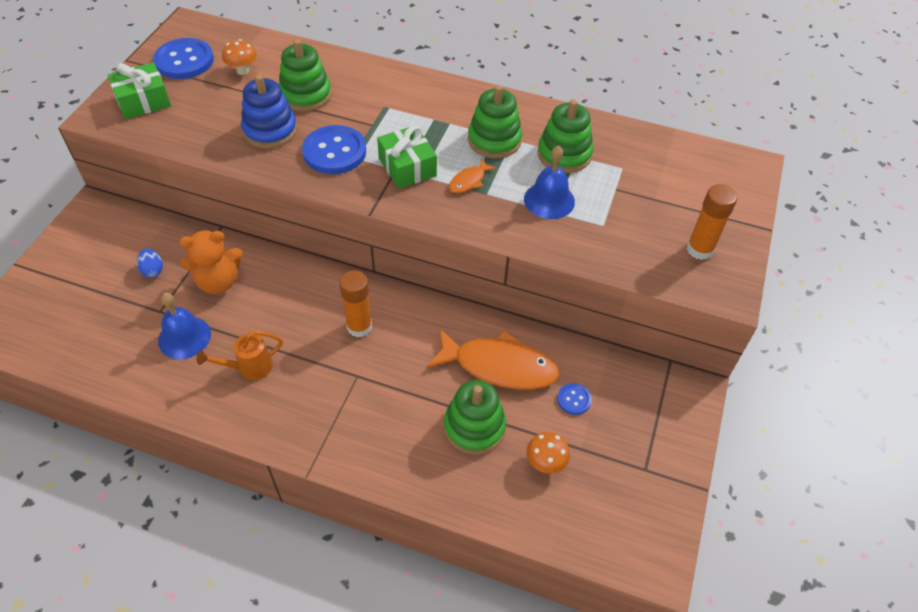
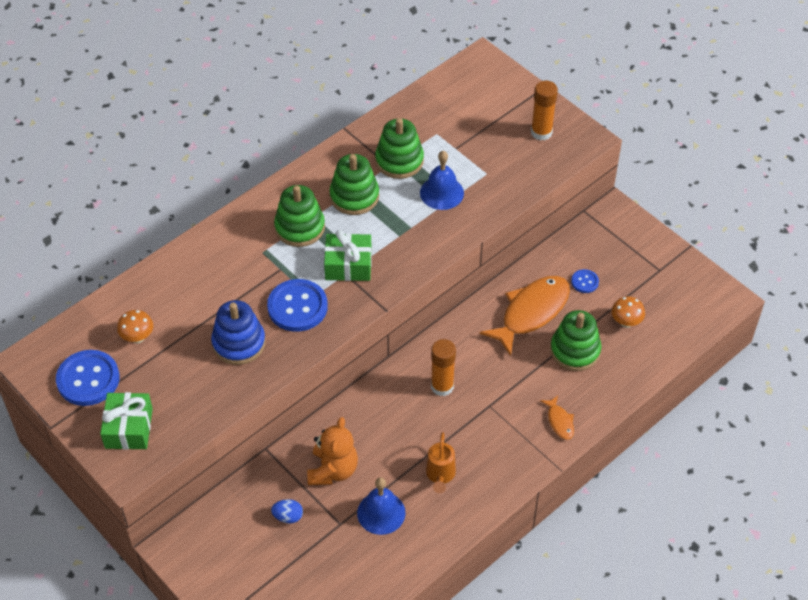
camera: 60 degrees left, 0 degrees up
(305, 95) = (207, 302): green stacking toy -> green stacking toy (300, 227)
(469, 181) = (390, 232): orange fish -> orange fish (559, 421)

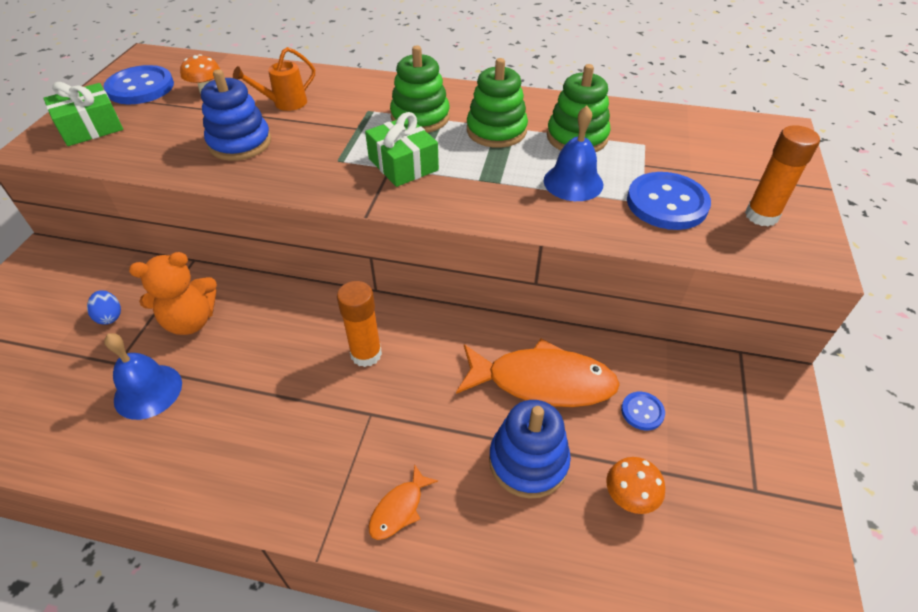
camera: 55 degrees right, 5 degrees down
(297, 307) = (316, 157): blue button -> blue button (667, 203)
(440, 475) = (232, 420): orange watering can -> orange watering can (285, 103)
(575, 350) = (528, 461): green stacking toy -> blue stacking toy

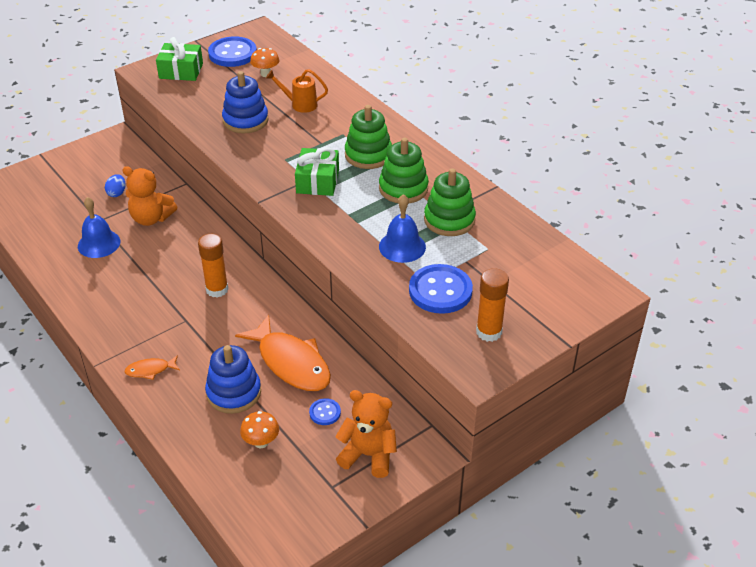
camera: 40 degrees right, 5 degrees down
(737, 425) = (368, 455): none -> orange teddy bear

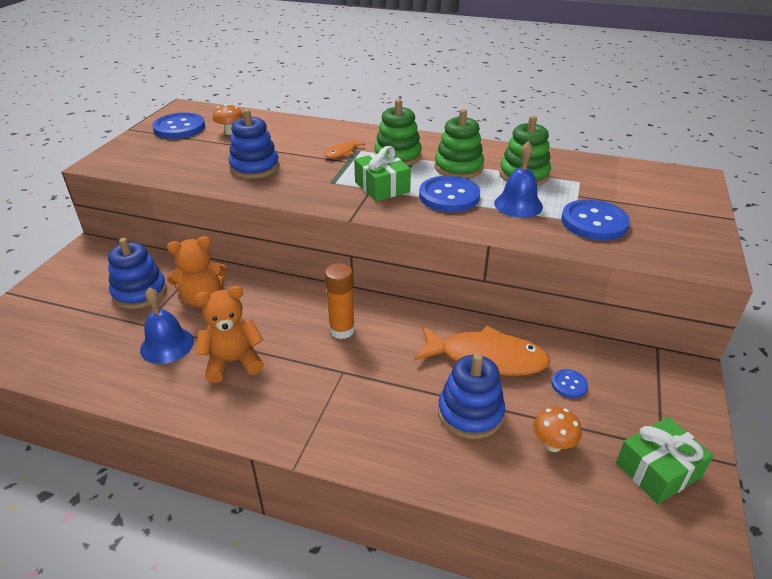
camera: 35 degrees left, 5 degrees down
(117, 193) = (139, 292): blue egg -> blue stacking toy
(150, 370) = (362, 438): orange fish -> orange fish (342, 152)
(181, 71) = (141, 152): green gift -> green gift (658, 470)
(300, 105) = (291, 143): orange watering can -> none
(358, 213) = (449, 196): none -> blue button
(368, 455) = (649, 400): orange teddy bear -> orange teddy bear (233, 362)
(489, 332) = (672, 234): orange glue stick -> none

